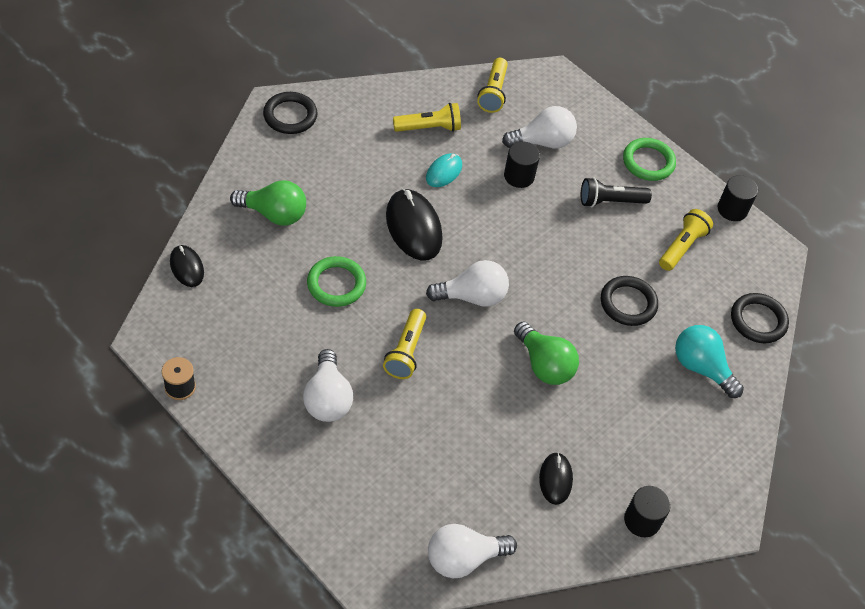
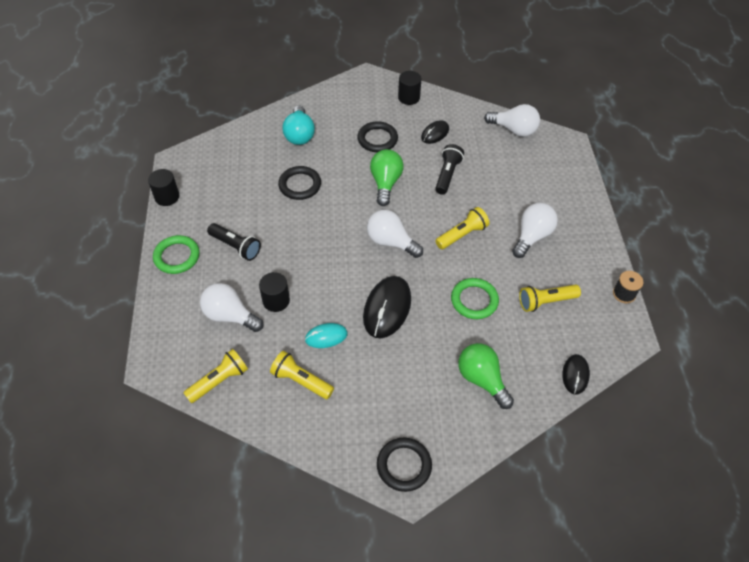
camera: 135 degrees left, 0 degrees up
(487, 423) = (447, 175): none -> black flashlight
(682, 246) = (227, 195): yellow flashlight -> yellow flashlight (545, 301)
(758, 320) = (238, 137): black ring -> black ring (377, 139)

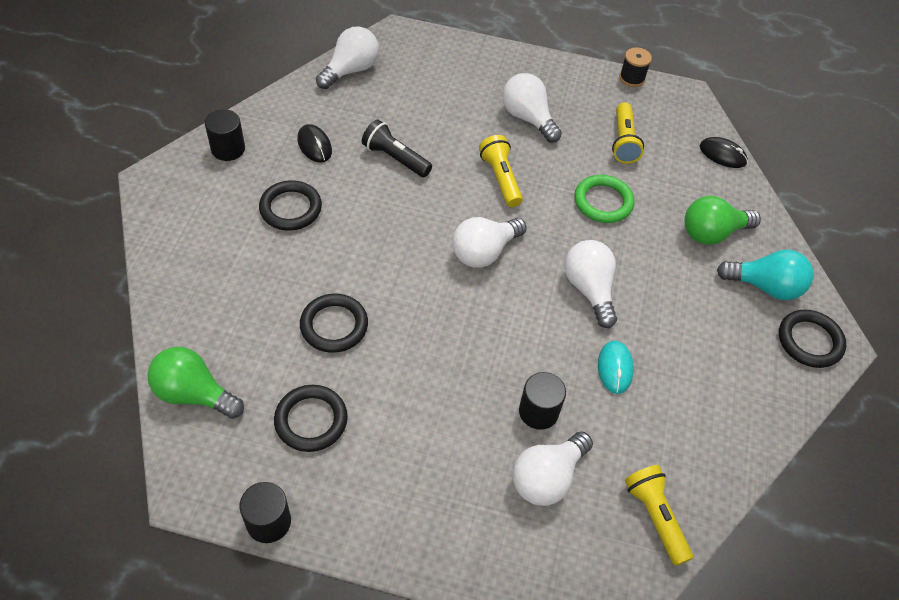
camera: 75 degrees left, 0 degrees up
(177, 256) = (408, 531): green ring -> none
(232, 195) = (311, 420): none -> black ring
(236, 247) = (420, 440): black flashlight -> none
(299, 135) = (228, 298): turquoise light bulb -> turquoise light bulb (765, 286)
(301, 381) = (676, 415): yellow flashlight -> none
(385, 183) = (379, 225): green light bulb -> green light bulb (194, 394)
(387, 308) = (589, 289): black mouse -> white light bulb

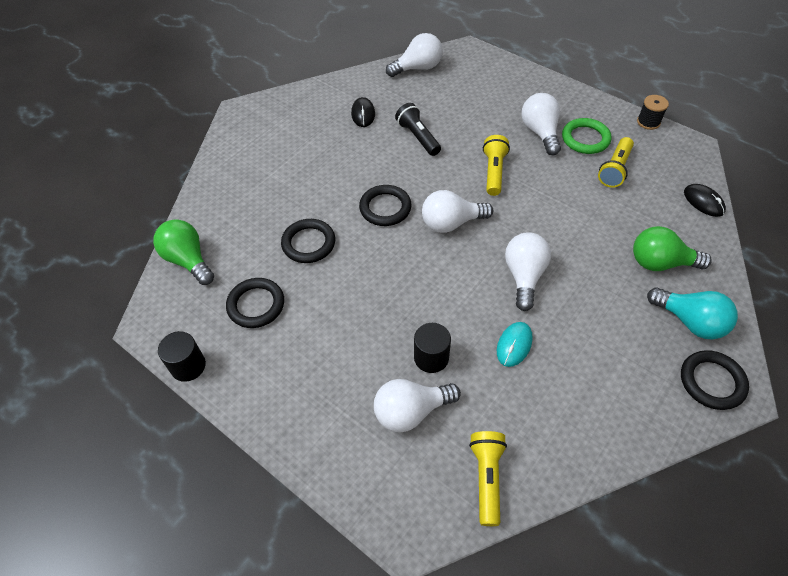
camera: 30 degrees right, 0 degrees up
(228, 149) = (301, 102): black cylinder -> none
(290, 208) = (322, 153): black ring -> black ring (385, 208)
(603, 202) = (572, 211): green ring -> green ring (585, 139)

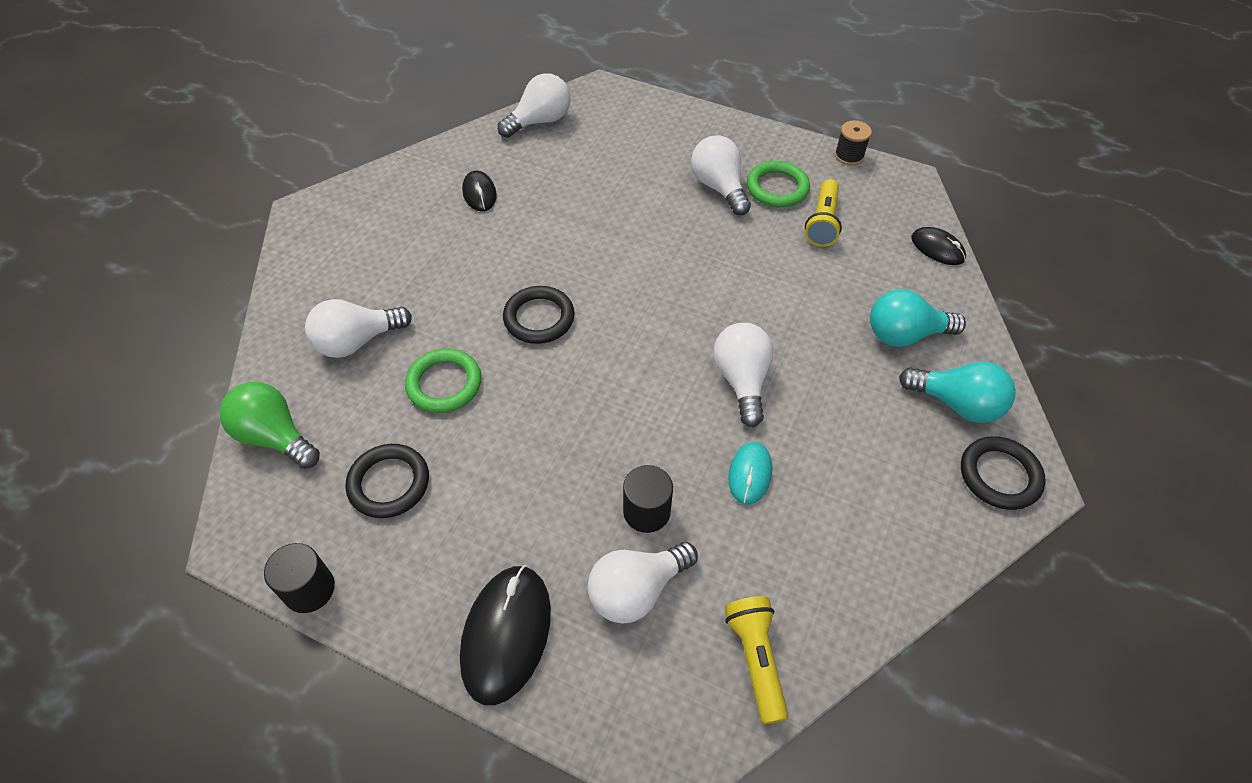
camera: 15 degrees left, 0 degrees up
(308, 243) = (444, 384): black ring -> green ring
(312, 423) = (506, 634): none -> black mouse
(418, 137) = (561, 215): black flashlight -> none
(451, 223) = (631, 325): white light bulb -> white light bulb (357, 341)
(494, 172) = (671, 248): yellow flashlight -> none
(660, 263) = (904, 334): green light bulb -> turquoise light bulb

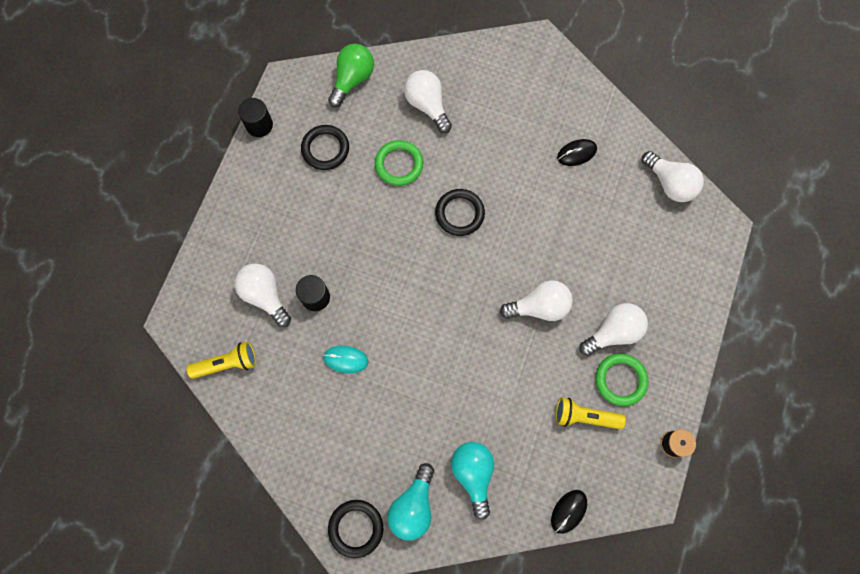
camera: 85 degrees right, 20 degrees up
(506, 634) = (237, 229): black mouse -> none
(742, 380) = (419, 353): white light bulb -> white light bulb (539, 307)

